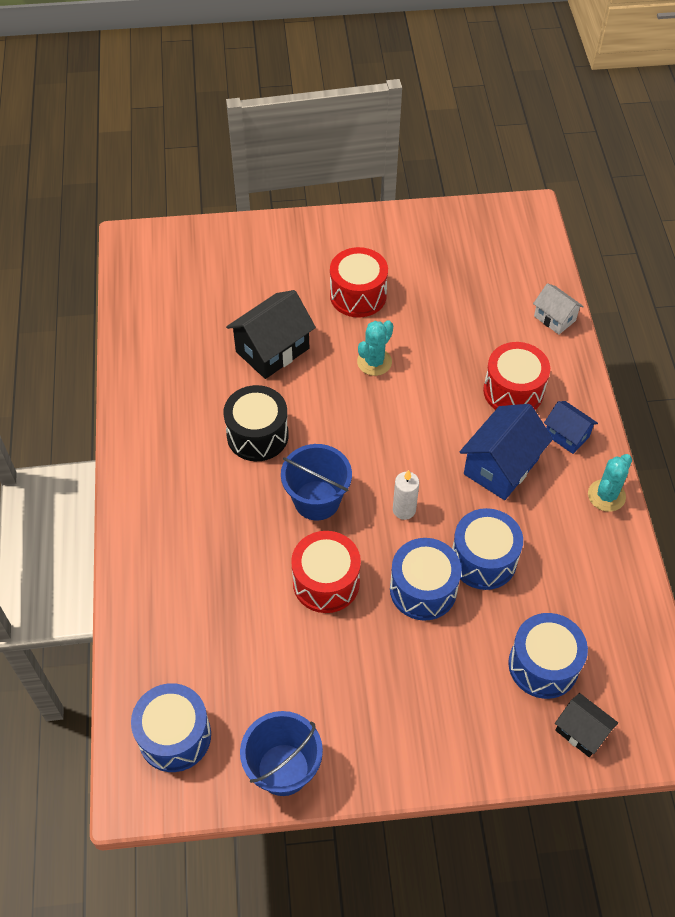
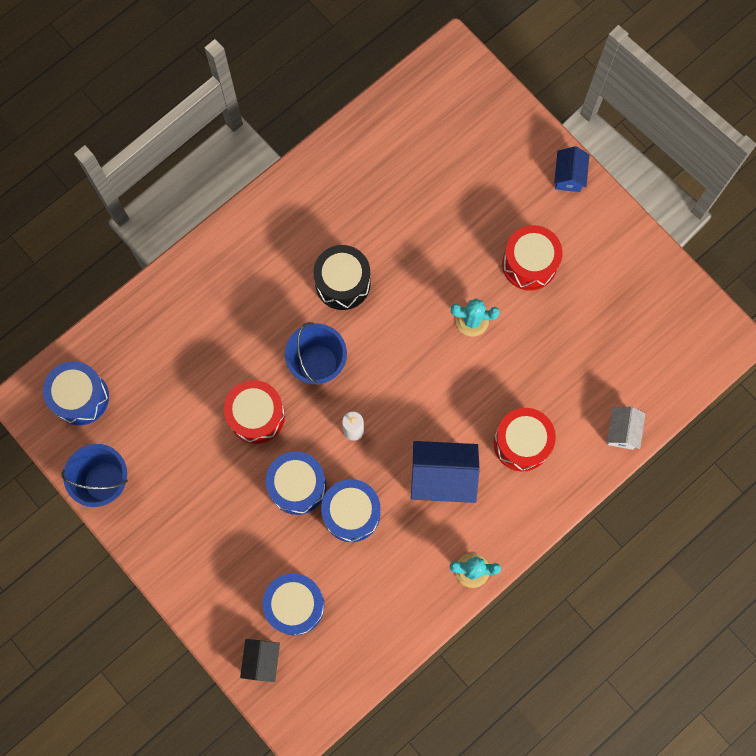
camera: 55 degrees right, 20 degrees up
(272, 350) = (427, 238): black house -> none
(566, 435) = (508, 509): blue house -> blue house (569, 176)

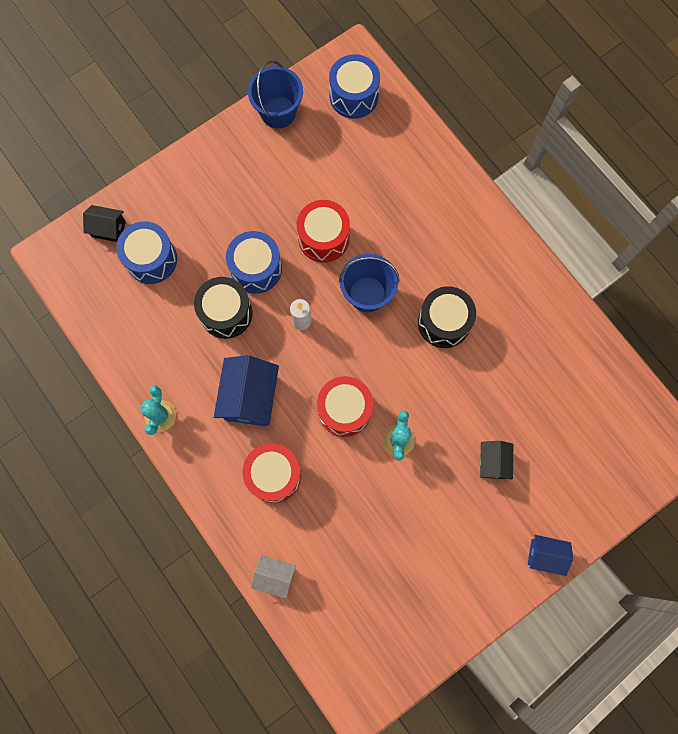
camera: 95 degrees right, 0 degrees up
(351, 513) = (226, 313): blue drum -> black drum
(484, 228) = (493, 462): none -> black house
(529, 264) = (453, 503): red drum -> red drum (344, 410)

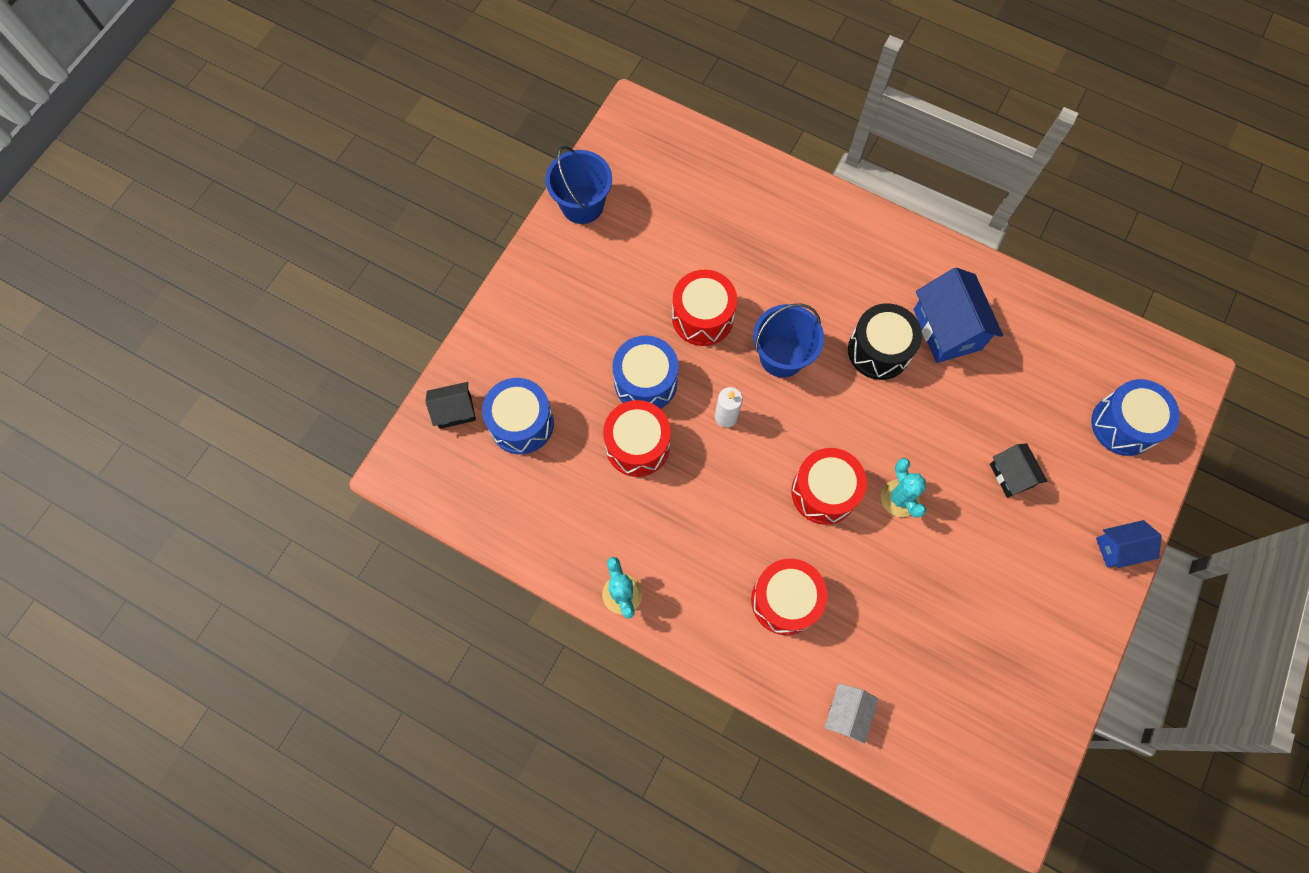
camera: 25 degrees left, 5 degrees down
(226, 313) = (637, 445): black drum -> red drum
(250, 397) = (713, 526): blue house -> blue house (947, 329)
(275, 576) = (846, 713): white house -> white house turned 60 degrees counterclockwise
(354, 96) = (655, 155): blue drum -> blue drum (1123, 425)

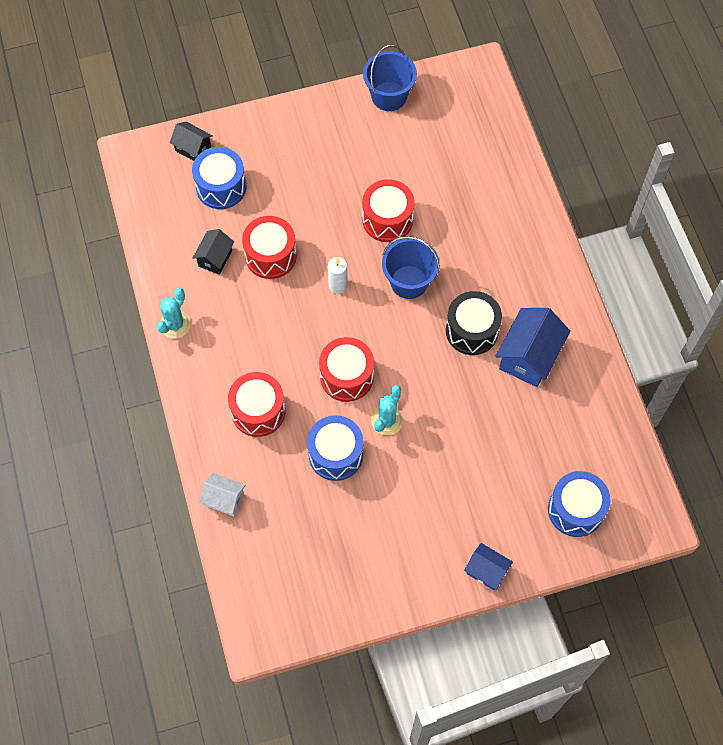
camera: 45 degrees right, 5 degrees down
(645, 382) = (314, 226): blue drum -> blue drum (335, 454)
(846, 713) = (224, 499): white house -> white house turned 45 degrees clockwise
(1011, 475) = (469, 471): black house -> black house (215, 258)

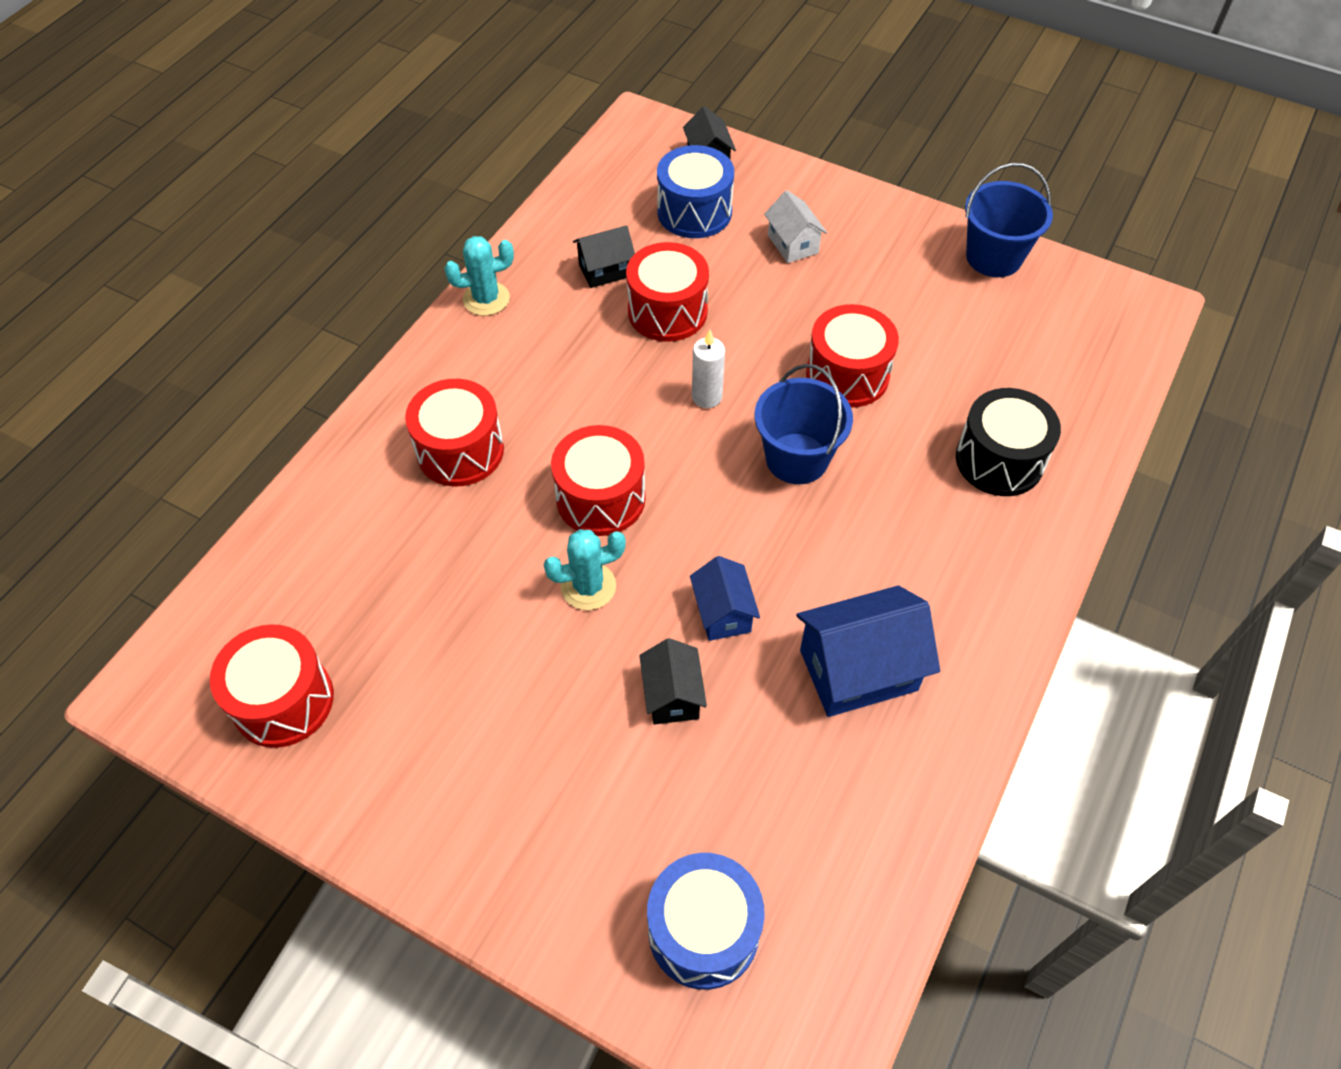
camera: 45 degrees right, 10 degrees down
(224, 499) = (310, 508): white house -> white house (792, 244)
(320, 585) = (283, 700): none -> red drum
(335, 454) = (484, 570): blue drum -> none
(470, 434) = (672, 695): none -> black house
(472, 331) = (815, 575): black drum -> black drum (999, 460)
(486, 571) = (490, 890): blue house -> blue house (723, 613)

